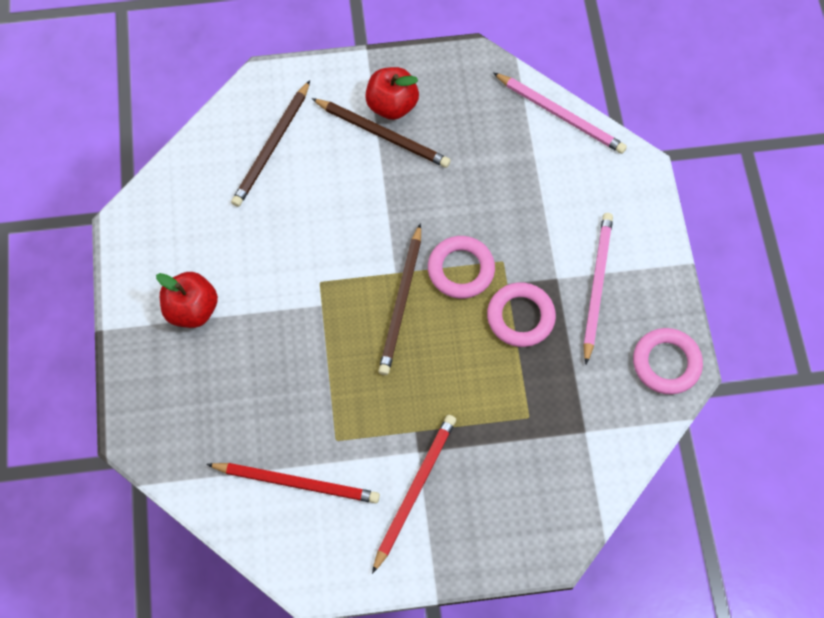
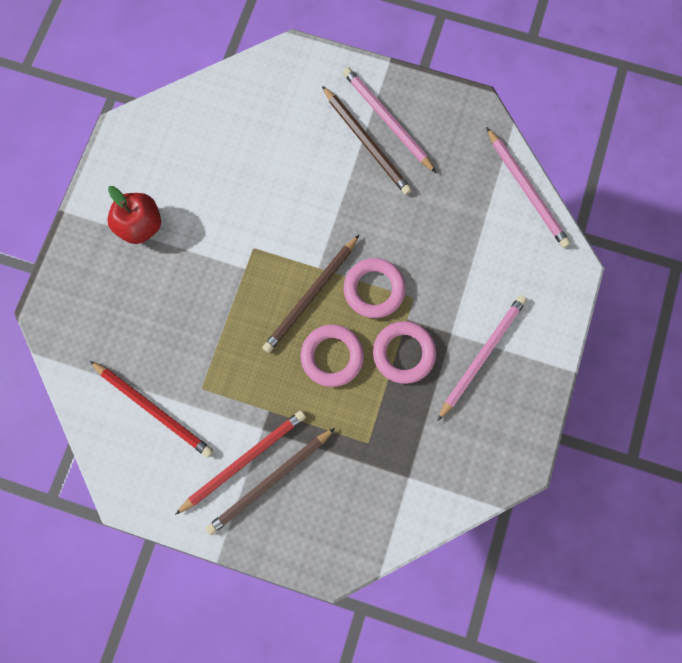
camera: 25 degrees right, 10 degrees up
(272, 146) = (270, 114): brown pencil -> brown pencil (270, 482)
(392, 105) = (387, 120): red apple -> pink pencil
(666, 363) = (508, 450): pink ring -> pink ring (332, 356)

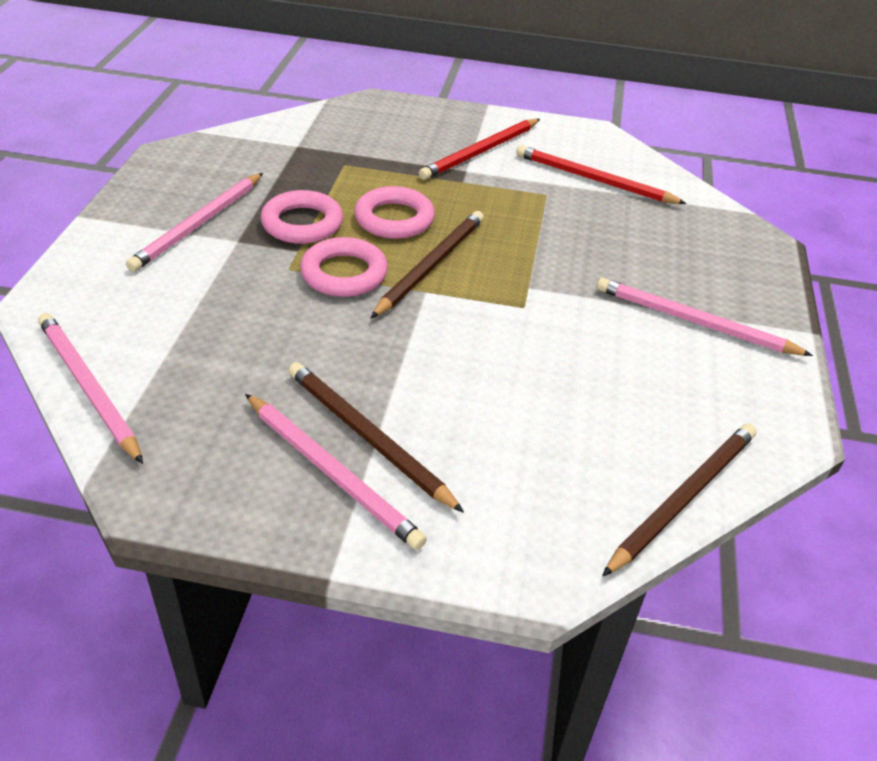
camera: 170 degrees right, 35 degrees down
(141, 226) = (694, 322): red apple -> pink pencil
(270, 482) = (448, 141): brown pencil -> brown pencil (683, 498)

